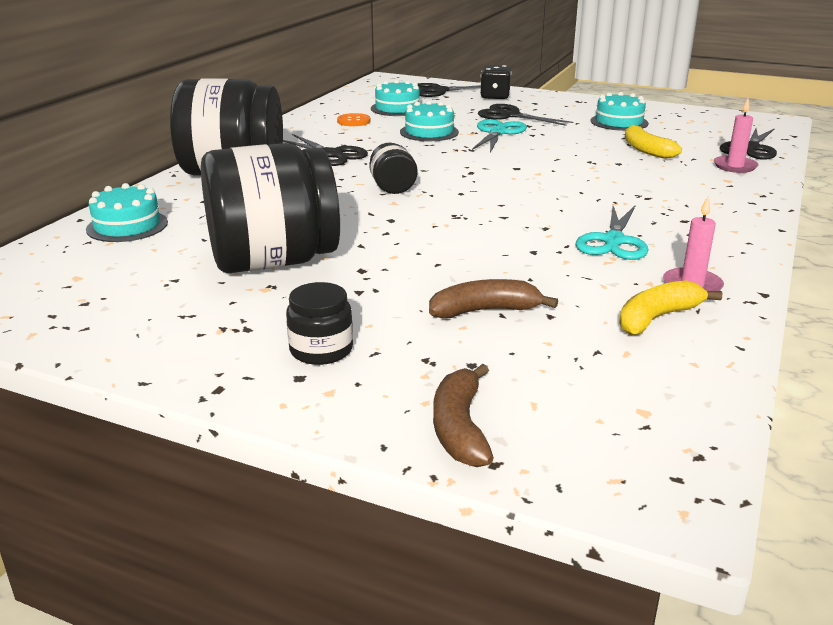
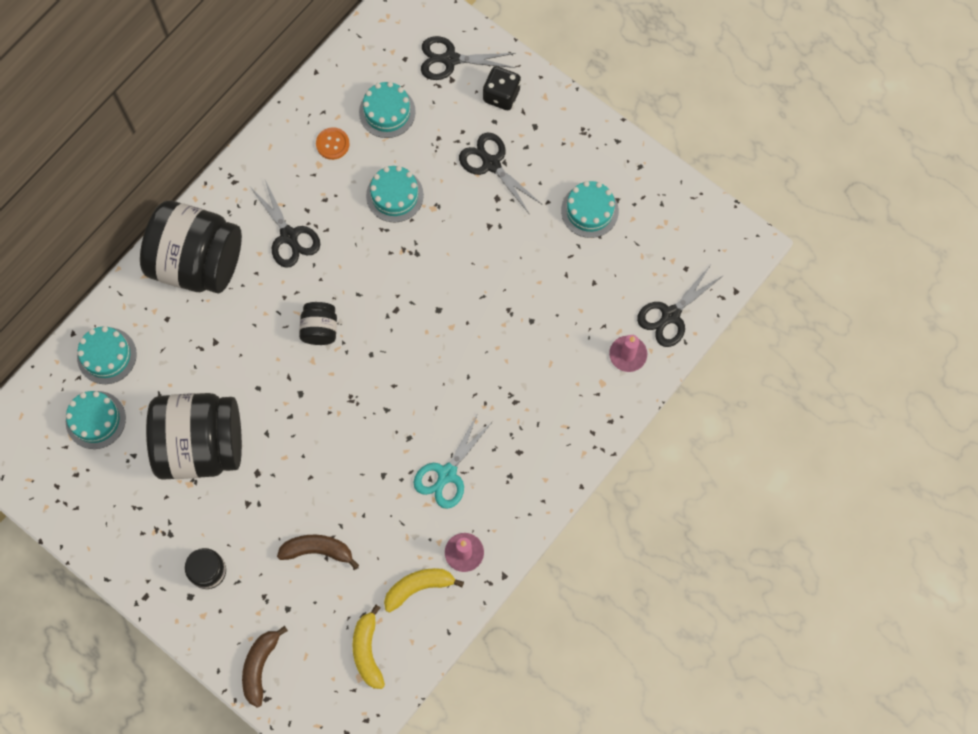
camera: 15 degrees right, 45 degrees up
(114, 263) = (95, 420): none -> turquoise cake
(498, 133) = (459, 213): turquoise scissors -> none
(646, 150) = (573, 294): yellow banana -> yellow banana (367, 651)

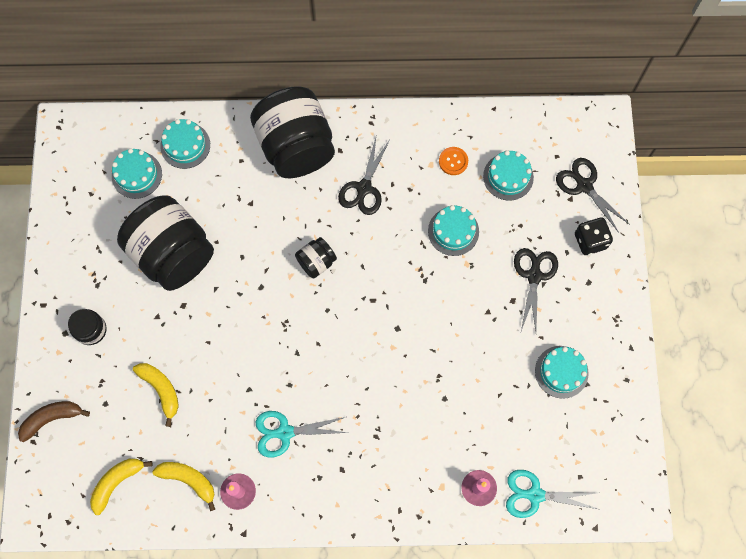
camera: 50 degrees right, 0 degrees up
(318, 550) = (161, 390): brown banana -> yellow banana
(670, 315) = (535, 495): black scissors -> turquoise scissors

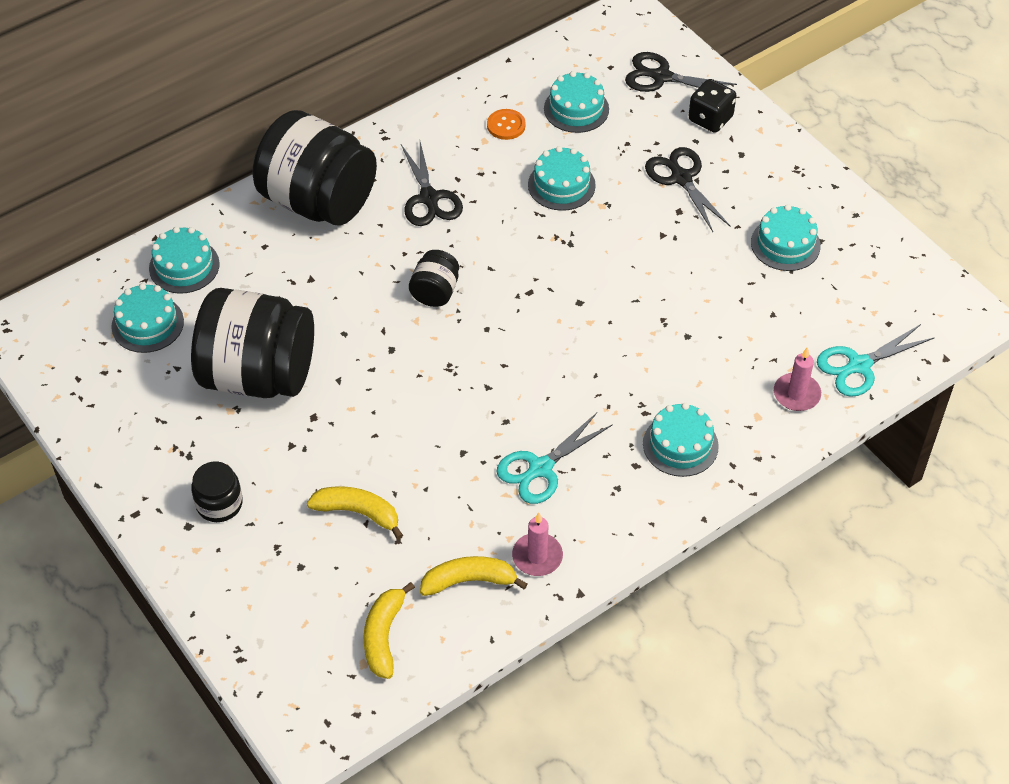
camera: 35 degrees left, 20 degrees down
(52, 418) = (245, 621): brown banana -> none
(379, 474) = (680, 445): none -> turquoise cake

